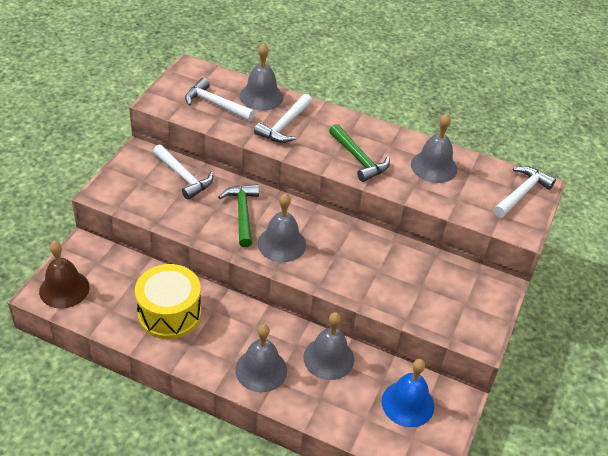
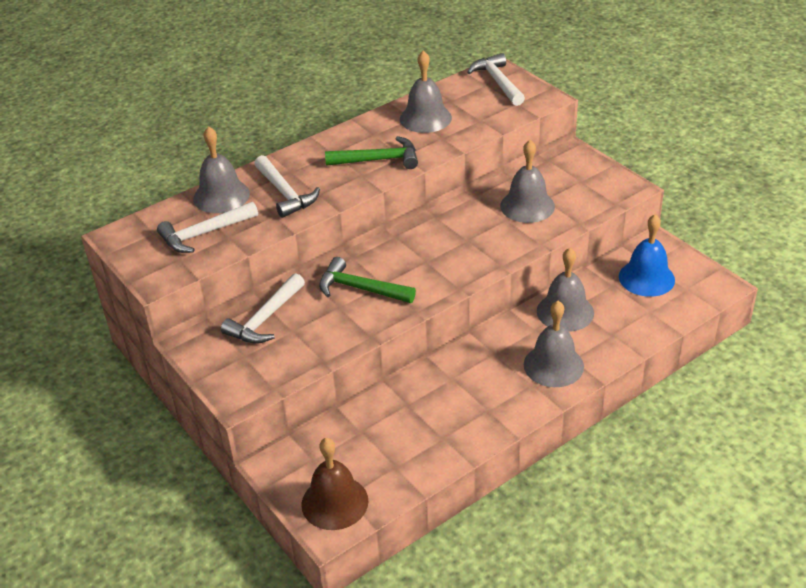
camera: 55 degrees left, 5 degrees down
(169, 313) = (433, 415): yellow drum -> none
(183, 177) = (265, 318): white hammer -> white hammer turned 135 degrees clockwise
(281, 244) = (426, 273): grey bell -> grey bell (527, 206)

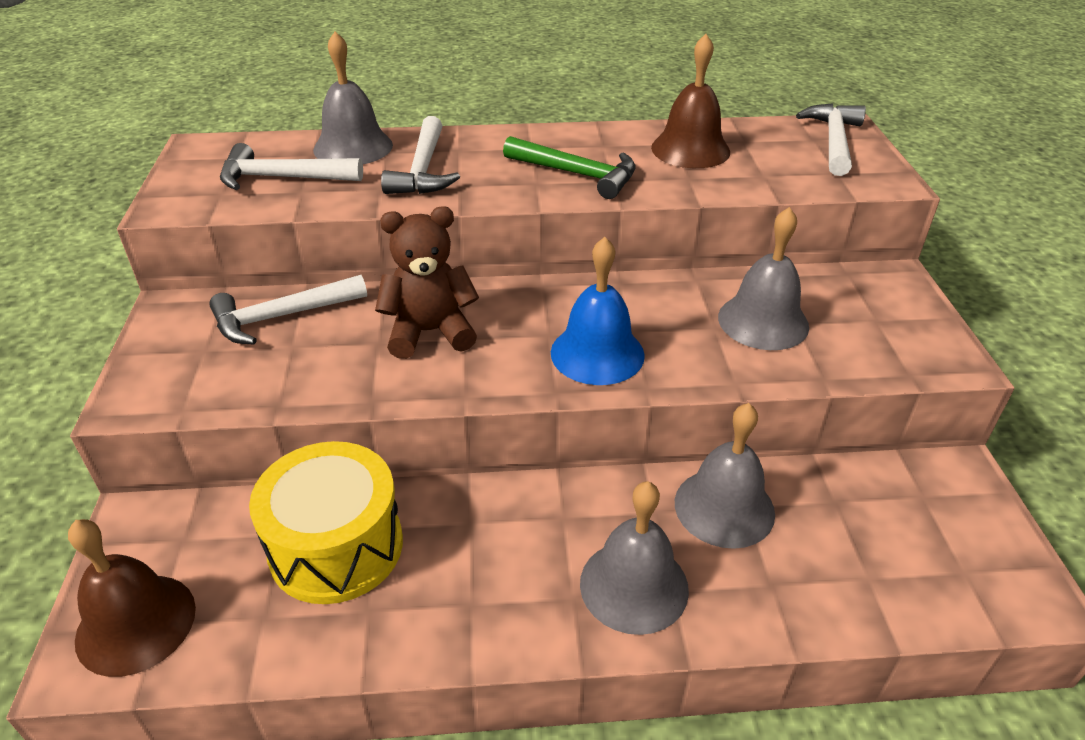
camera: 30 degrees right, 0 degrees up
(360, 288) = (430, 332): green hammer -> brown teddy bear
(396, 422) = (336, 546): none -> yellow drum
(425, 118) = (690, 149): grey bell -> brown bell
(646, 278) = (903, 518): blue bell -> blue bell (597, 353)

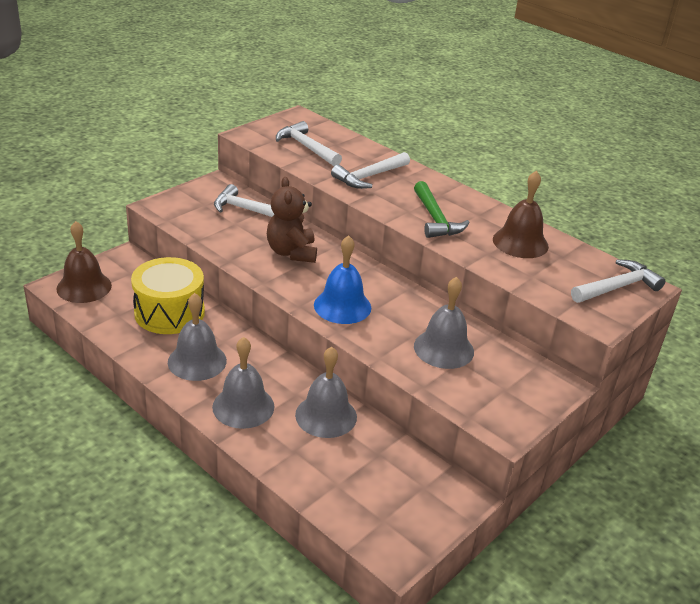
camera: 45 degrees right, 5 degrees down
(353, 147) = (359, 150): grey bell -> grey bell (197, 361)
(430, 332) = (292, 252): brown teddy bear -> brown teddy bear turned 135 degrees counterclockwise

